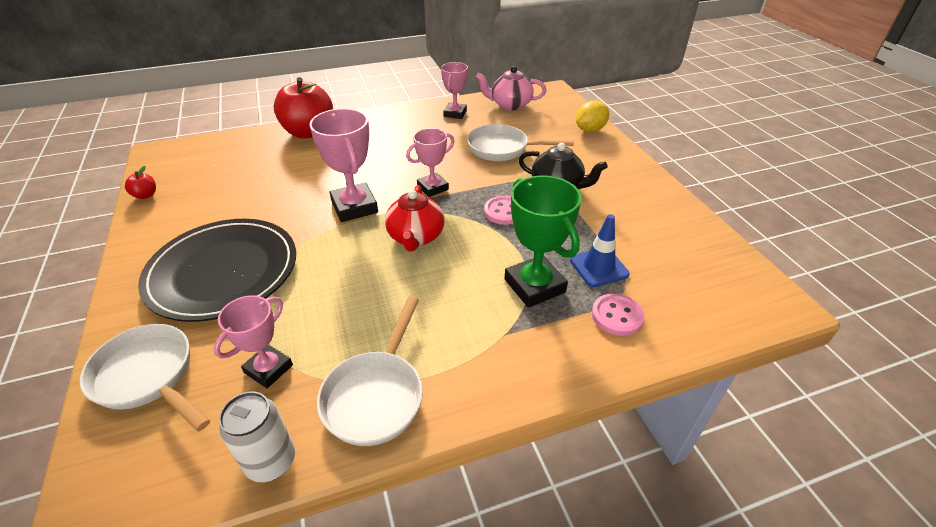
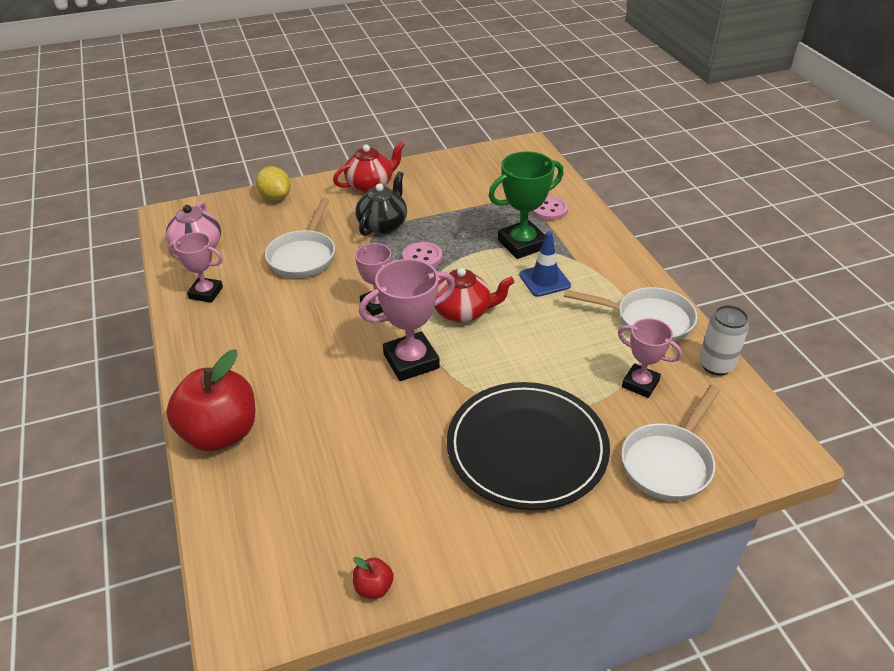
camera: 90 degrees left, 0 degrees up
(598, 267) = (497, 212): blue traffic cone -> blue traffic cone (544, 280)
(628, 177) = (370, 185): none -> red teapot

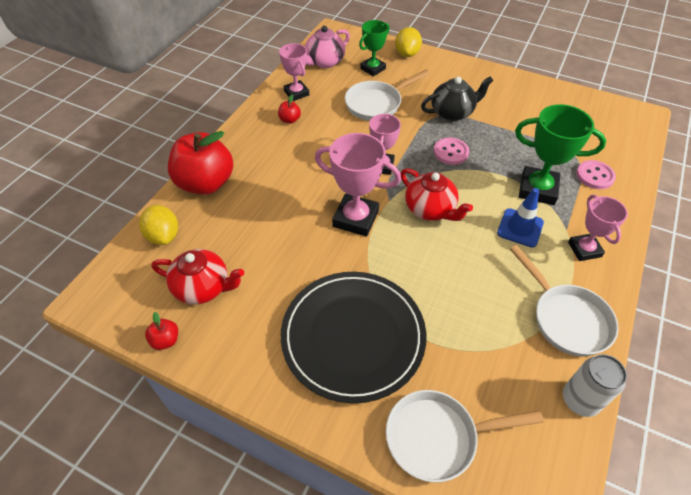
camera: 45 degrees right, 10 degrees up
(233, 321) = (290, 120): none -> red apple
(241, 510) = (163, 236): none -> yellow lemon
(258, 228) = (373, 69): none -> green trophy
(370, 185) = (479, 79): red teapot -> red teapot (203, 287)
(640, 384) = (494, 361): pink trophy -> pink trophy (584, 249)

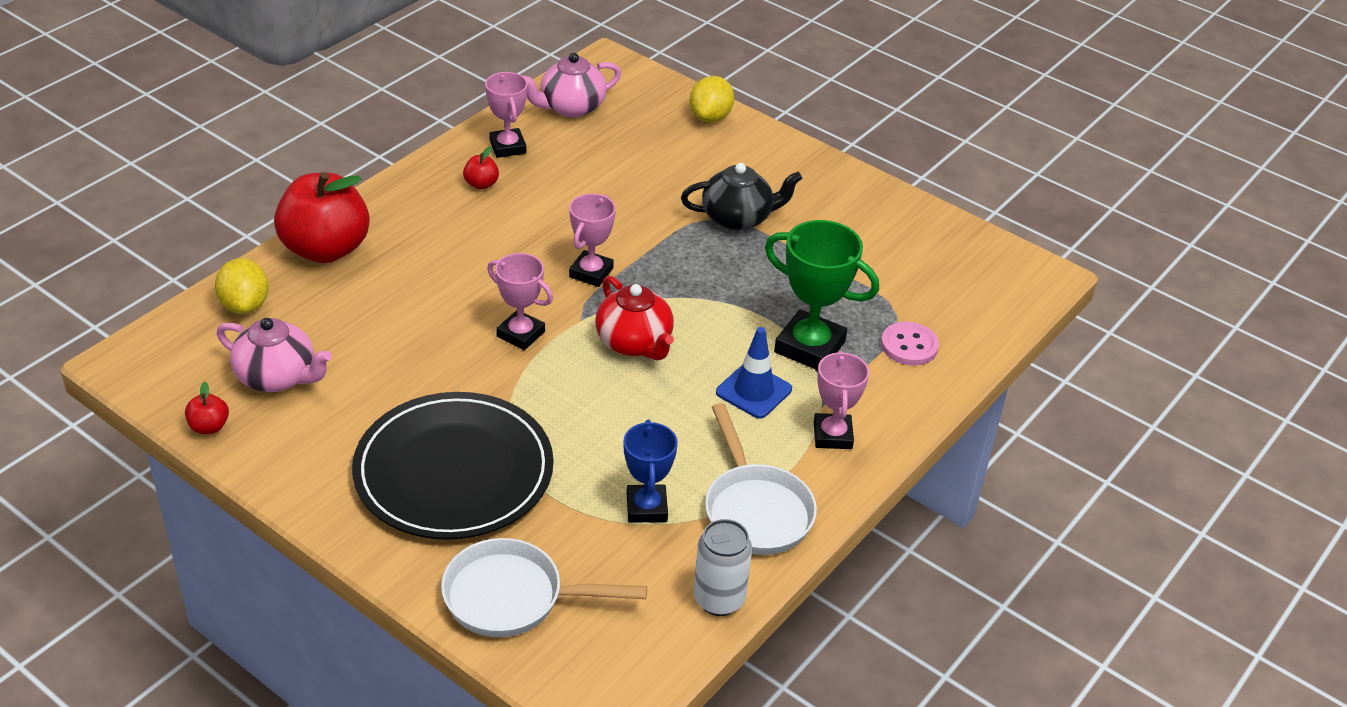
camera: 10 degrees right, 10 degrees down
(203, 287) = (278, 377): red teapot -> pink teapot
(355, 218) = (520, 334): pink trophy -> pink trophy, size x0.64
(373, 69) = (644, 131): green trophy -> none
(377, 104) = (625, 184): white pan -> none
(451, 152) = (705, 273): pink button -> none
(495, 334) = (646, 508): none -> blue trophy

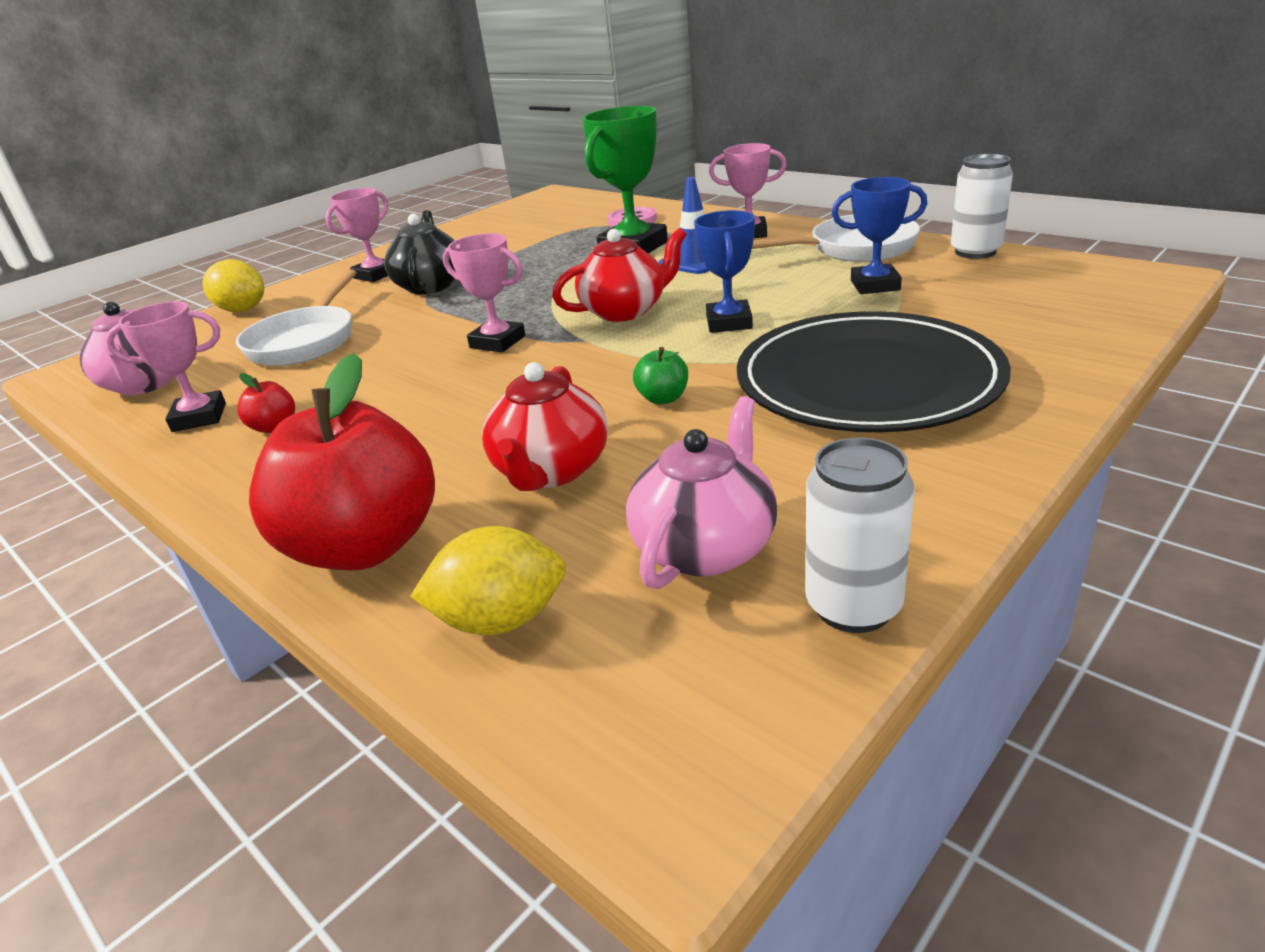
camera: 80 degrees left, 10 degrees down
(209, 427) = (853, 607): red apple -> white can
(379, 314) = (551, 471): none -> red teapot
(460, 363) = (663, 398): none -> green apple
(513, 597) = (1048, 328): white pan -> white pan (306, 341)
(520, 334) = (606, 368): pink trophy -> pink trophy (375, 275)
(588, 405) = (729, 322): none -> blue trophy

